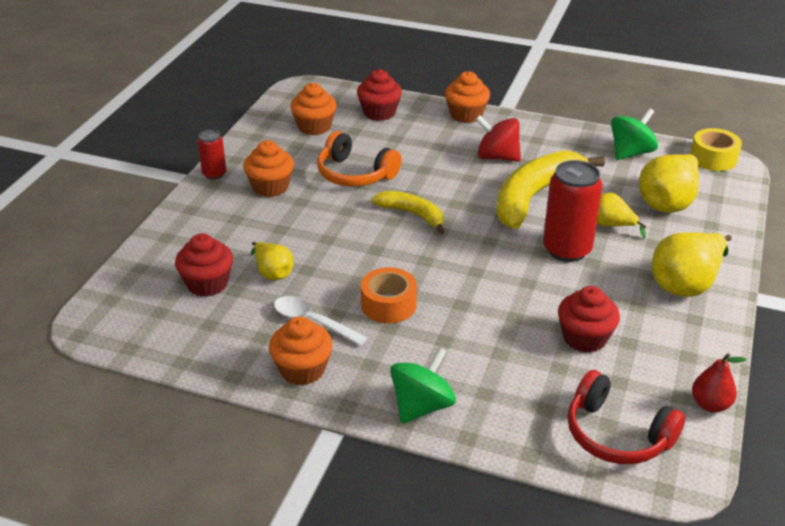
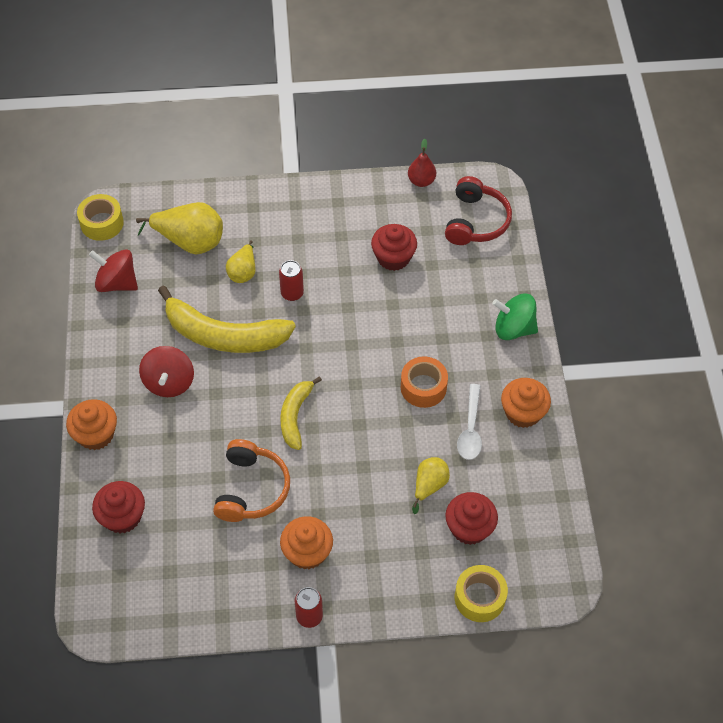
camera: 115 degrees left, 20 degrees up
(136, 267) = (479, 597): none -> yellow tape
(314, 127) = (178, 567): orange cupcake -> none
(567, 250) = (292, 293): red can -> red can, size x0.54
(630, 153) = (117, 283): green spinning top -> red spinning top
(686, 284) = (299, 212): yellow pear -> none

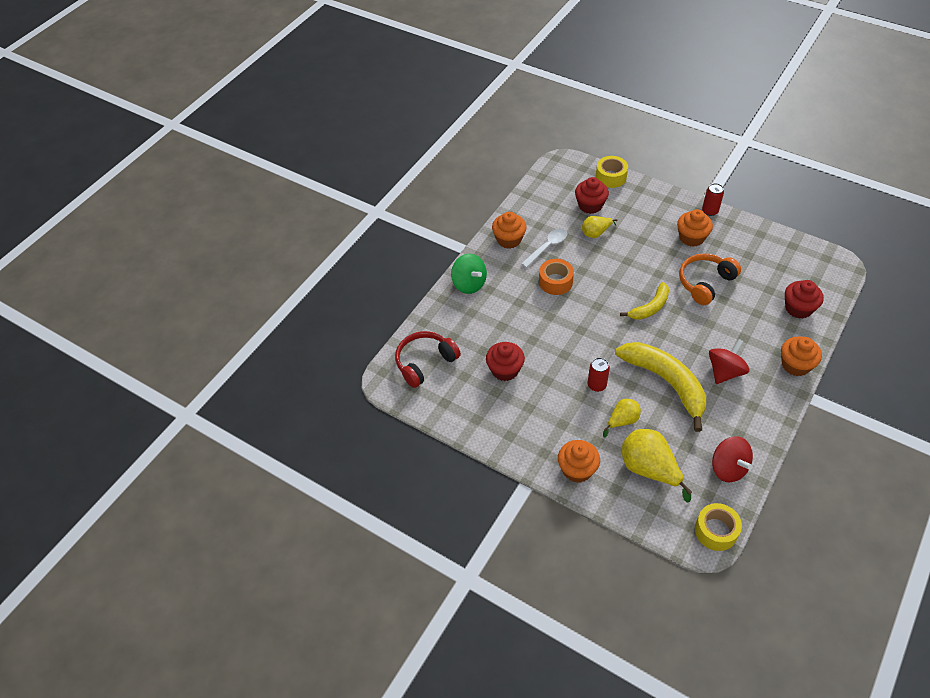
camera: 140 degrees left, 5 degrees down
(255, 207) = (577, 469): none -> orange cupcake
(421, 181) = (434, 415): red pear -> none

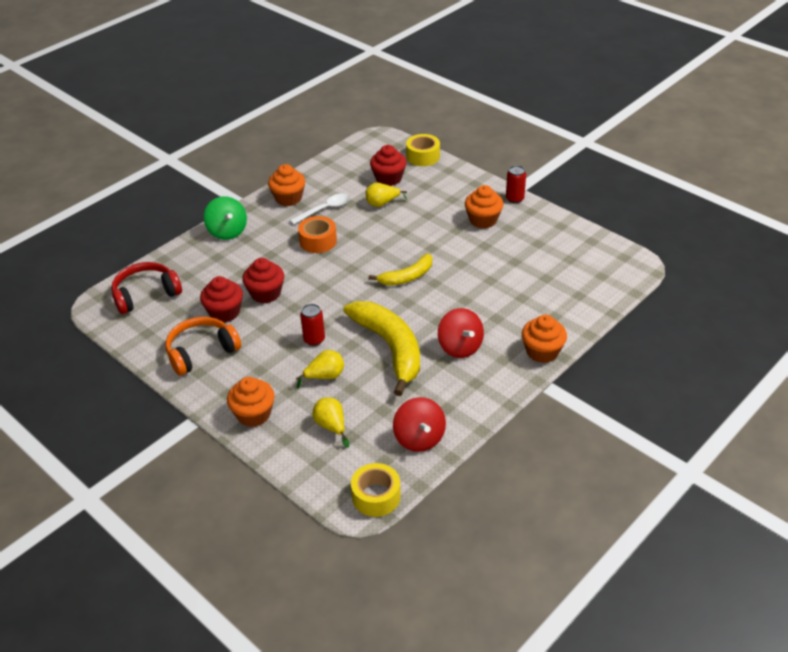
camera: 10 degrees right, 10 degrees down
(649, 470) = (331, 426): yellow pear -> yellow pear, size x0.57
(705, 283) = (478, 262): orange headphones -> orange headphones (201, 352)
(725, 372) = (460, 347): red spinning top -> red spinning top turned 105 degrees clockwise
(798, 308) = (570, 299): red cupcake -> red cupcake (265, 293)

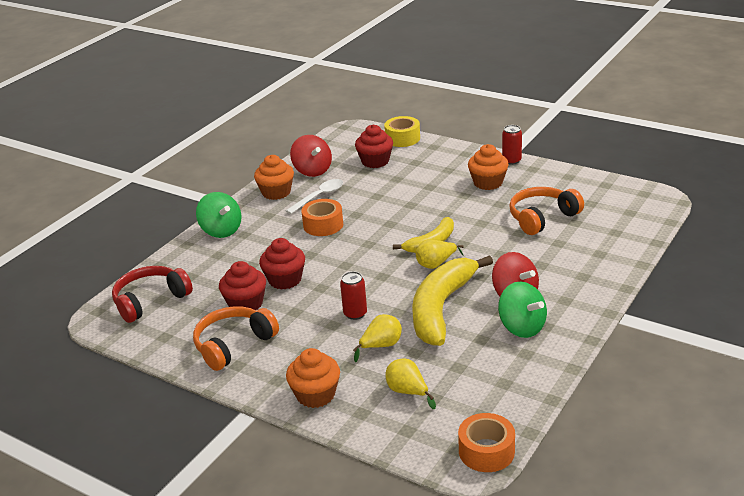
camera: 10 degrees left, 10 degrees down
(376, 496) = (486, 451): yellow tape -> orange tape
(382, 203) = (378, 183): yellow pear -> yellow pear (436, 264)
(390, 348) = (441, 308): yellow banana -> yellow banana turned 120 degrees counterclockwise
(419, 438) = (509, 387): red spinning top -> red spinning top (312, 171)
(453, 380) = (522, 327): none -> green spinning top
(517, 267) = (542, 218): none -> orange headphones
(542, 352) = (602, 287): orange cupcake -> none

